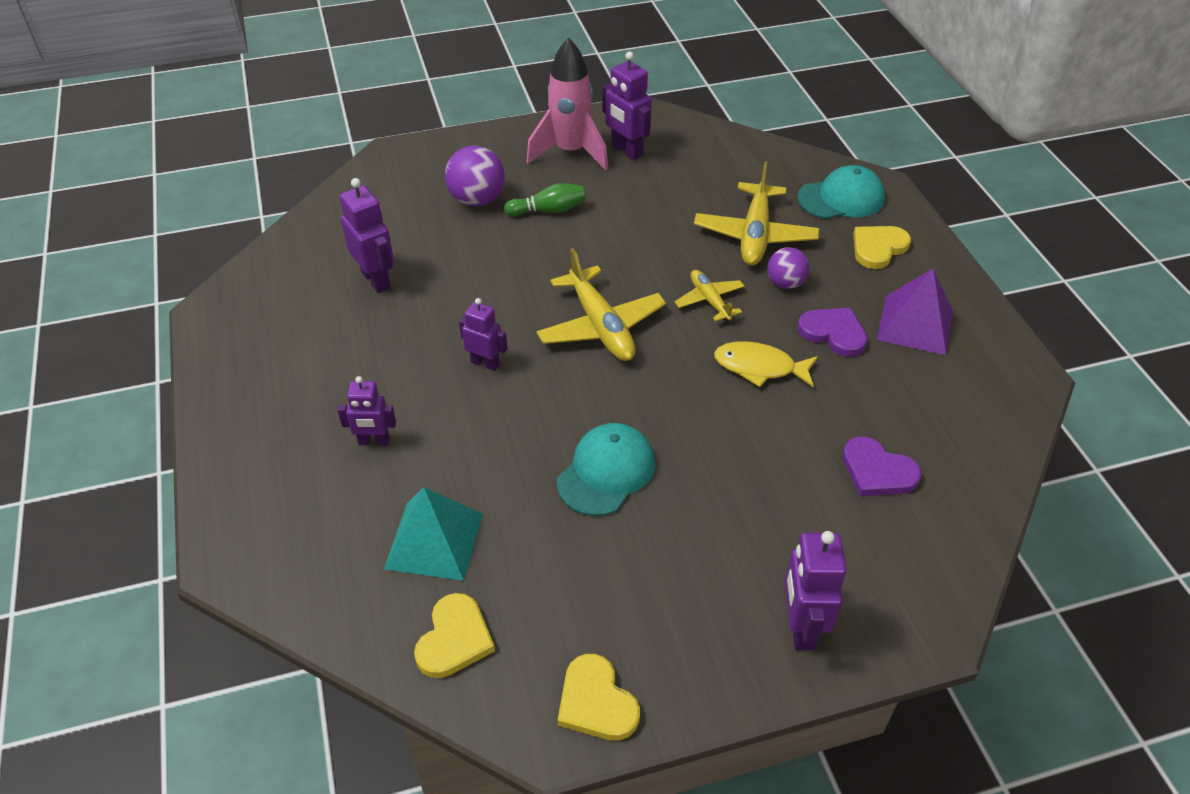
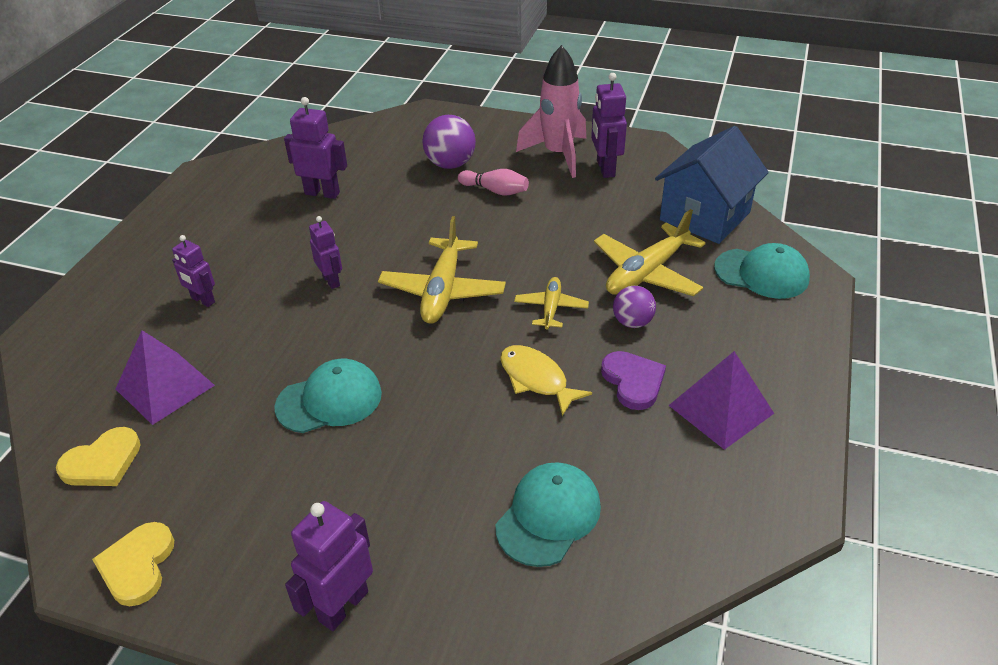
camera: 35 degrees right, 5 degrees down
(376, 280) = (322, 193): purple robot -> purple robot turned 75 degrees counterclockwise
(434, 541) = (165, 387): turquoise pyramid -> purple pyramid
(548, 210) = (495, 191): green bowling pin -> pink bowling pin
(752, 164) = (705, 216): none -> blue house
(877, 471) = (548, 516): purple heart -> turquoise cap
(878, 248) = (754, 329): yellow heart -> none

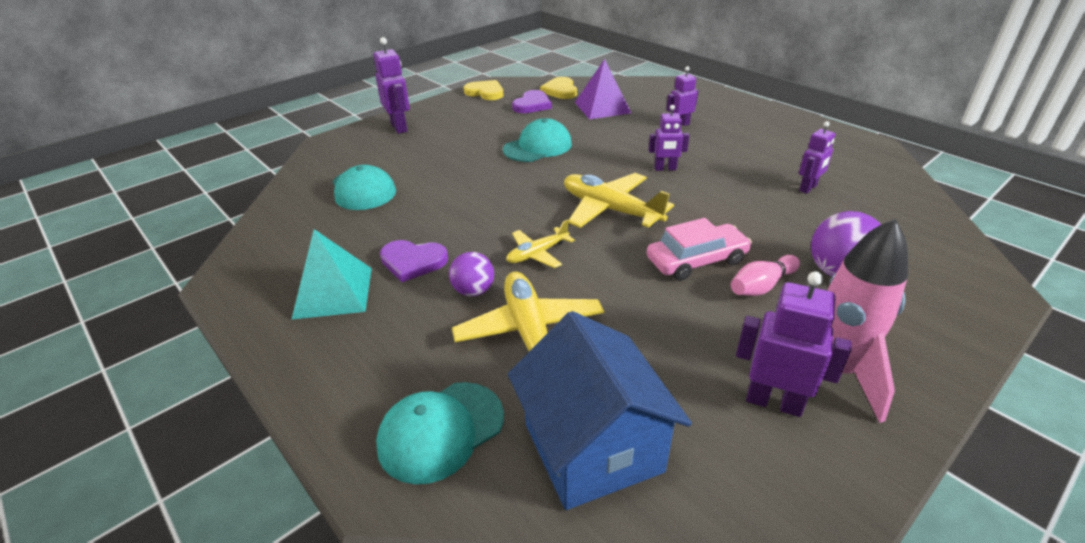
camera: 120 degrees right, 5 degrees down
(178, 471) = (532, 105): none -> purple heart
(322, 193) = (808, 188): purple robot -> purple robot, size x0.66
(329, 400) = (538, 147): turquoise cap -> turquoise cap turned 135 degrees counterclockwise
(487, 224) = (696, 260): none -> pink car
(536, 379) = (468, 220): yellow fish -> none
(551, 308) = (537, 254): yellow plane -> yellow plane turned 105 degrees clockwise
(720, 409) = (333, 292): purple pyramid -> turquoise pyramid

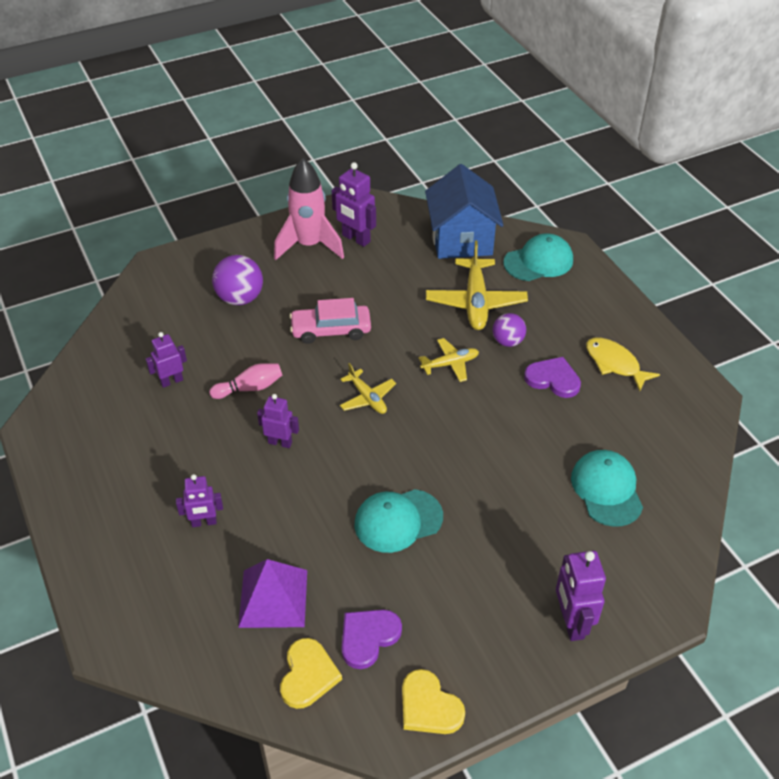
camera: 165 degrees left, 10 degrees up
(333, 292) = (614, 364): turquoise pyramid -> yellow fish
(610, 210) = (367, 398): yellow plane -> yellow plane, size x0.57
(761, 286) = (302, 300): pink bowling pin -> pink bowling pin (250, 388)

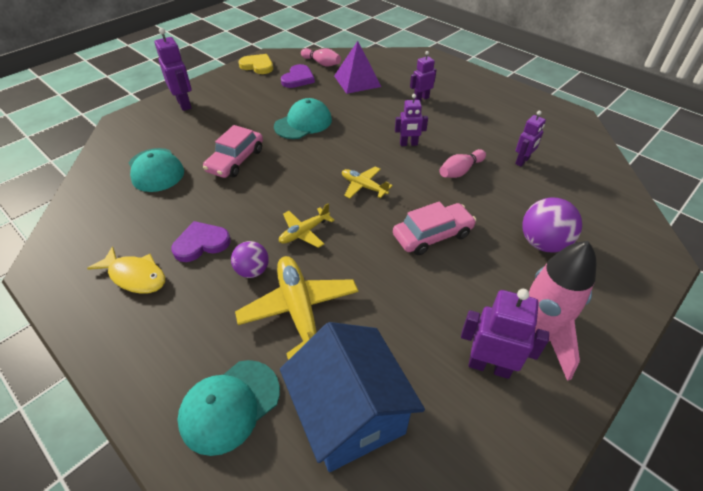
camera: 160 degrees right, 0 degrees up
(308, 675) = (321, 63): yellow heart -> pink bowling pin
(504, 477) = (235, 160): none -> pink car
(553, 379) = (201, 243): purple heart -> purple heart turned 150 degrees clockwise

